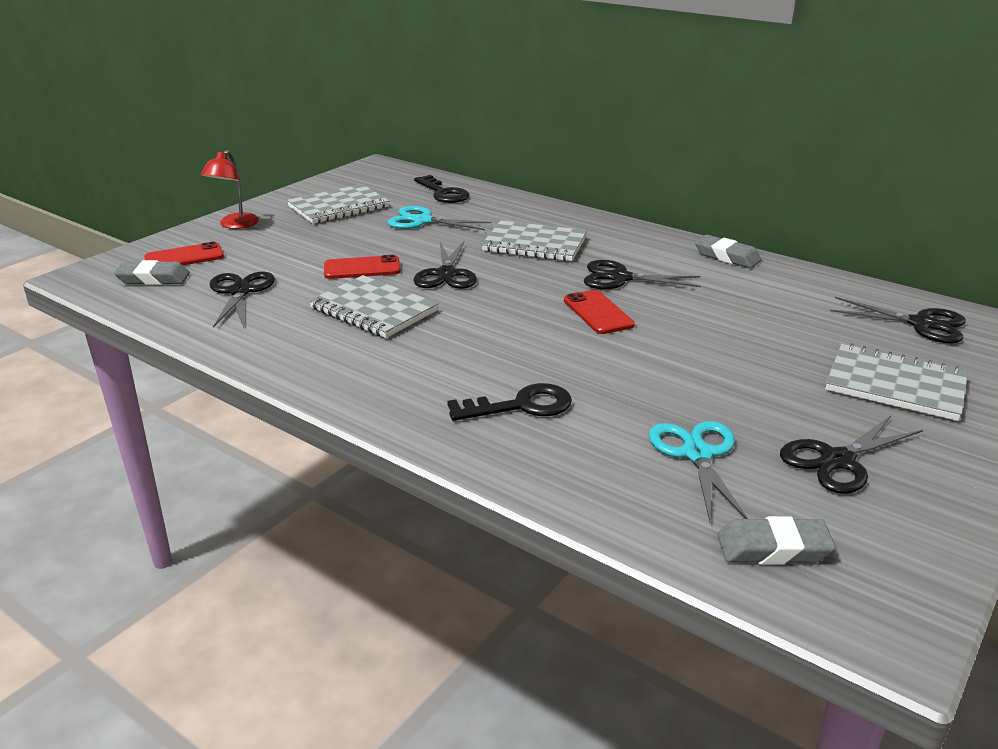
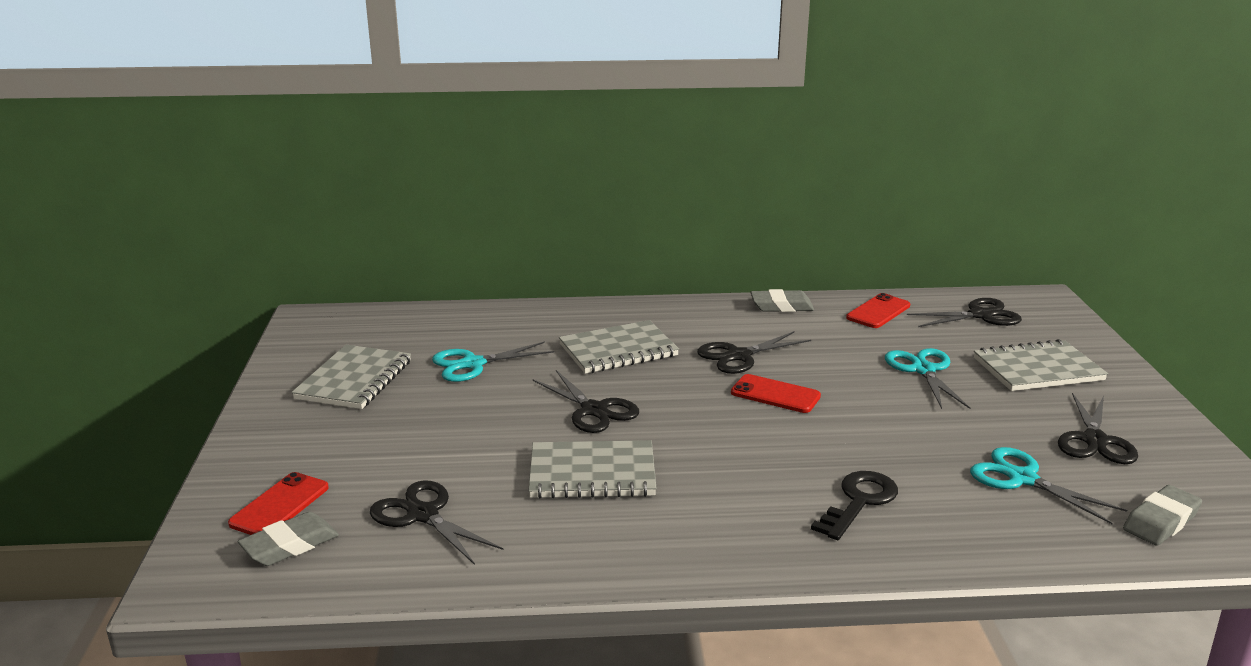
camera: 40 degrees left, 5 degrees down
(235, 225) = (268, 444): red lamp -> none
(362, 268) = (504, 437): red phone -> red phone (878, 312)
(443, 193) = (440, 327): black key -> none
(768, 343) = (923, 370): none -> turquoise scissors

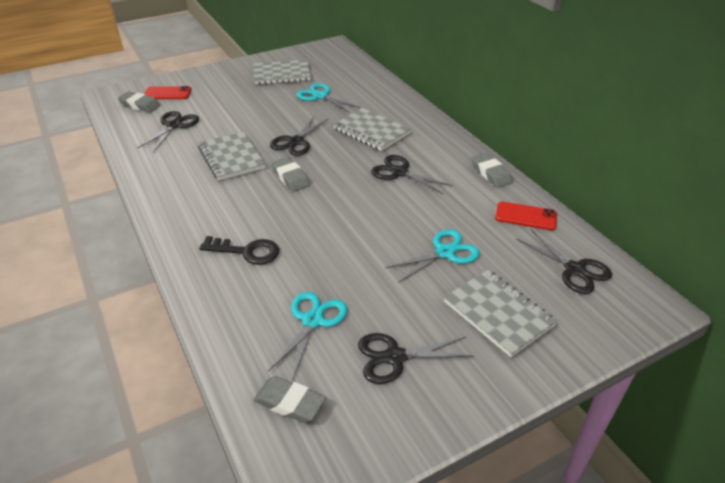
camera: 65 degrees right, 15 degrees up
(691, 433) = (290, 177): none -> grey eraser
(775, 394) = (358, 196): red phone -> none

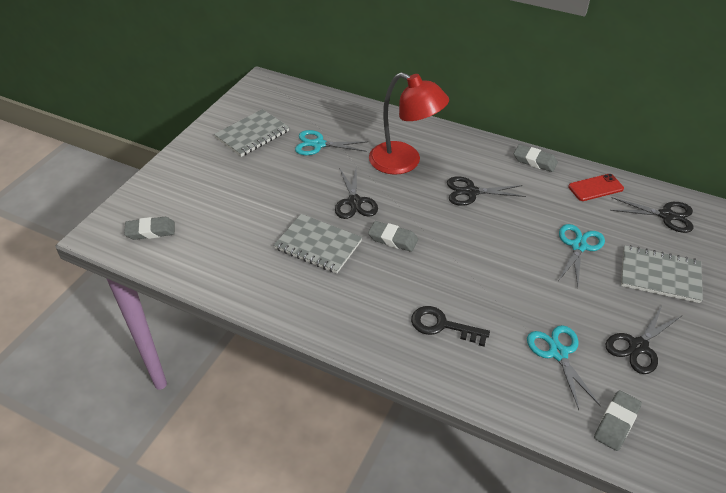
camera: 35 degrees left, 5 degrees up
(167, 93) = (163, 205): red phone -> none
(174, 126) = (219, 238): black scissors -> none
(246, 251) = (442, 326): black key -> black key turned 135 degrees counterclockwise
(289, 402) = (616, 422): grey eraser -> grey eraser turned 45 degrees counterclockwise
(371, 131) = (404, 162): grey notebook -> red lamp

